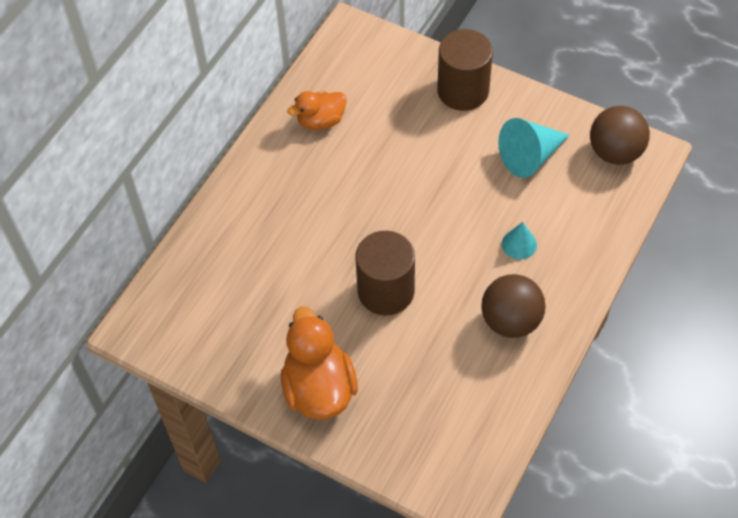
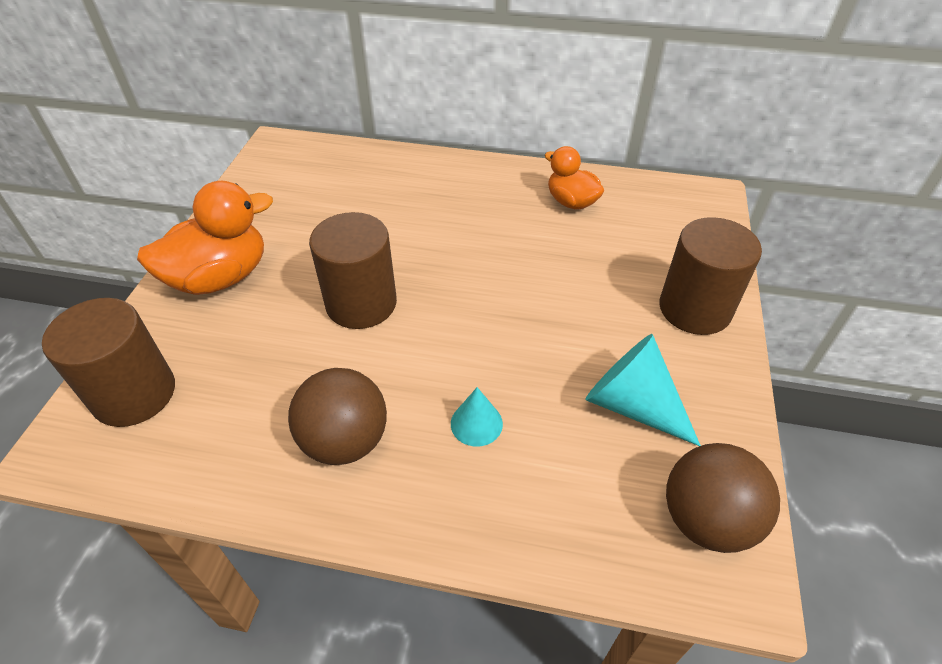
camera: 70 degrees right, 10 degrees down
(428, 451) = (134, 394): none -> brown cylinder

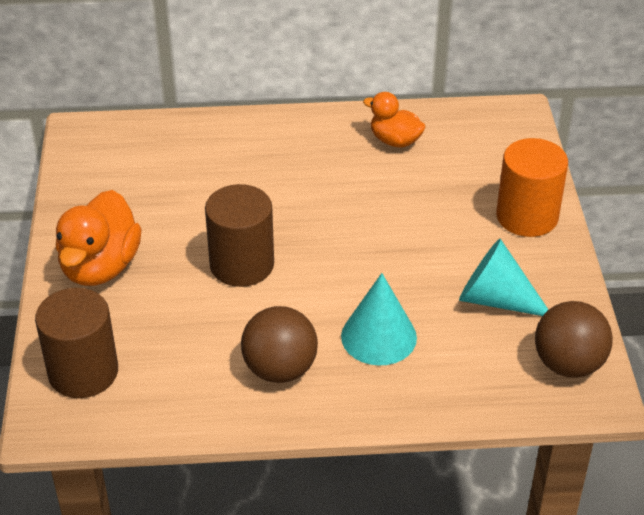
camera: 15 degrees left, 5 degrees down
(220, 277) = (100, 267): orange duck -> orange duck turned 150 degrees clockwise
(476, 423) = (378, 336): turquoise cone -> turquoise cone, size x1.76
(695, 309) = (527, 216): brown cylinder -> orange cylinder

